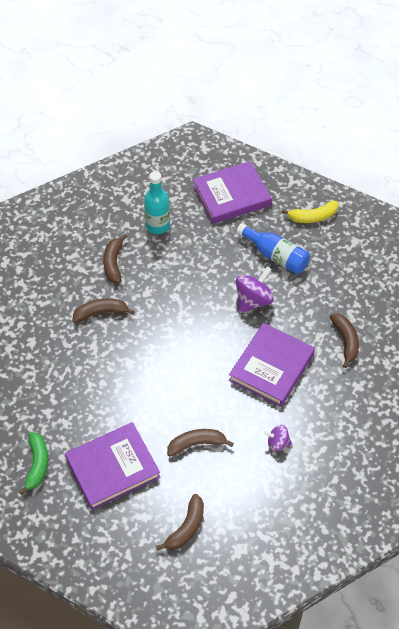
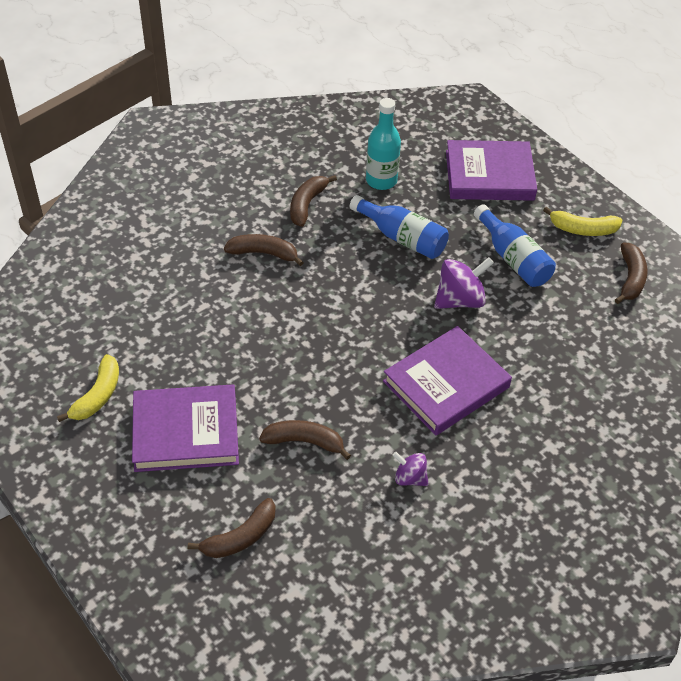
camera: 20 degrees right, 5 degrees down
(37, 465) = (97, 396): green banana -> yellow banana
(193, 266) = (402, 238): none -> blue bottle
(345, 341) = (559, 386): brown banana -> brown banana (630, 278)

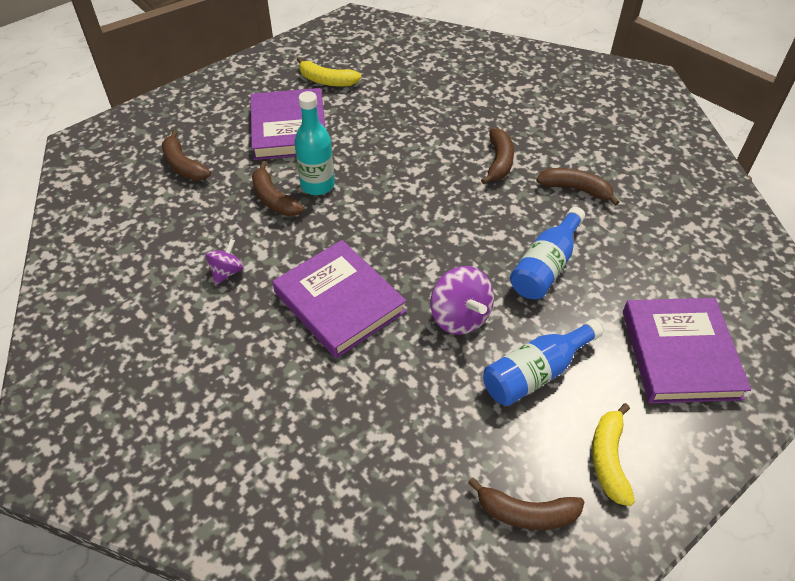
camera: 90 degrees right, 0 degrees up
(304, 442) = (274, 199): brown banana -> brown banana turned 135 degrees clockwise
(381, 180) = (633, 248): turquoise bottle -> turquoise bottle (317, 185)

